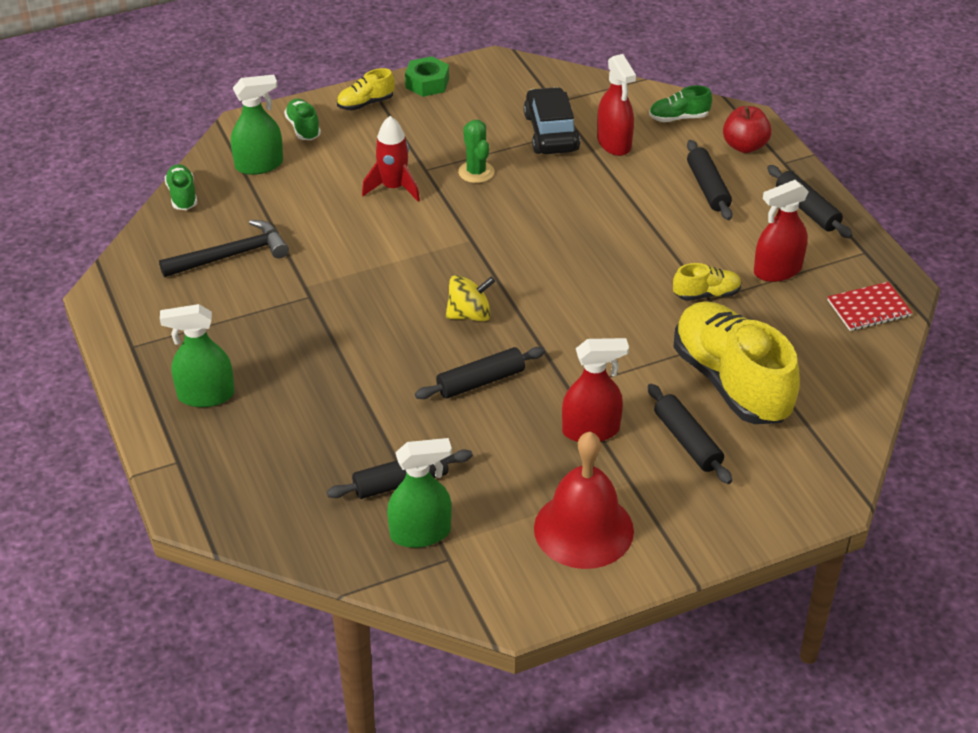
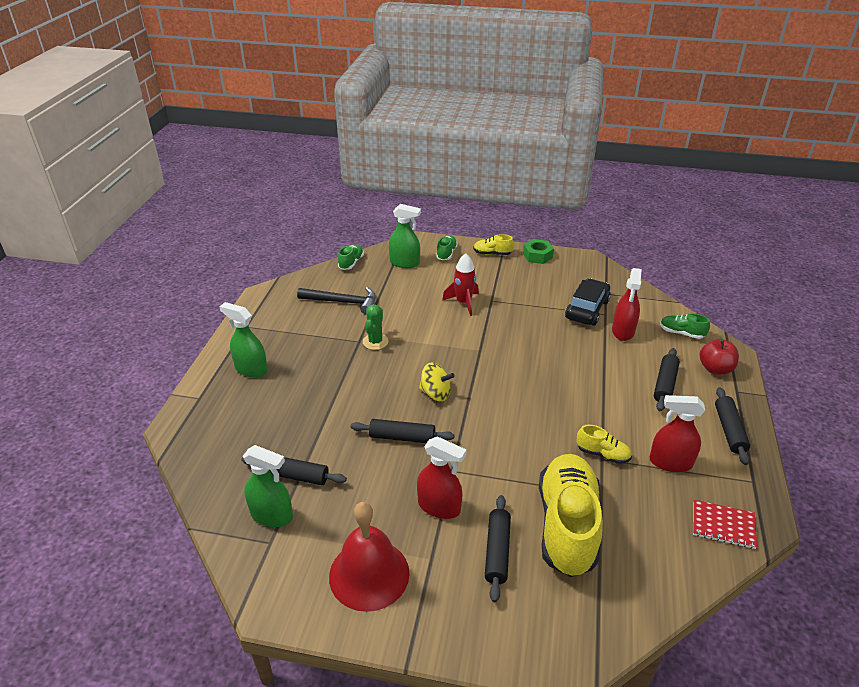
camera: 35 degrees right, 5 degrees down
(476, 172) = (519, 313): green cactus -> green cactus (375, 342)

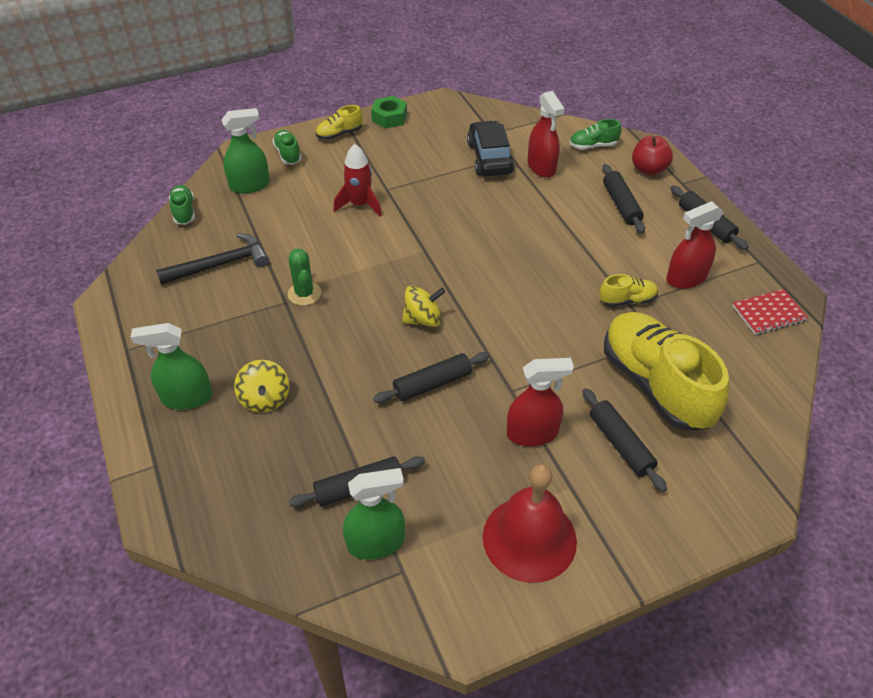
camera: 35 degrees left, 10 degrees up
(292, 392) = (265, 399): none -> yellow spinning top

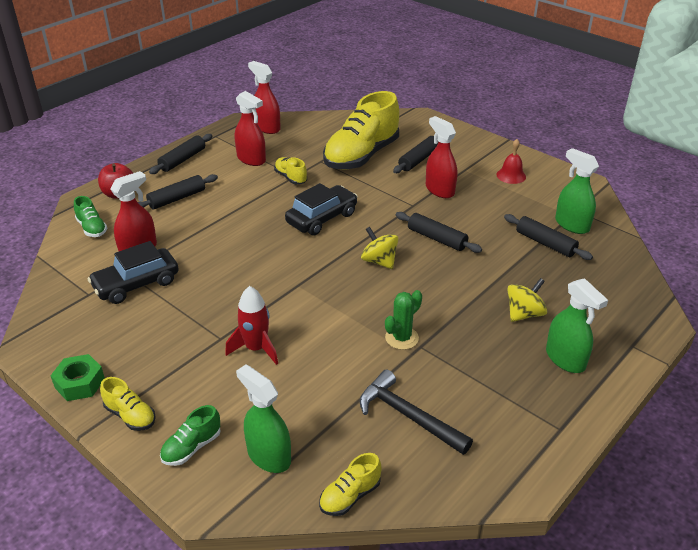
camera: 115 degrees left, 10 degrees down
(184, 212) = (350, 496): green shoe -> yellow shoe
(527, 300) = (322, 218): none -> black car
(529, 538) = (511, 175): red bell -> red bell, size x0.51
(768, 313) = (267, 128): red notebook -> red spray bottle

